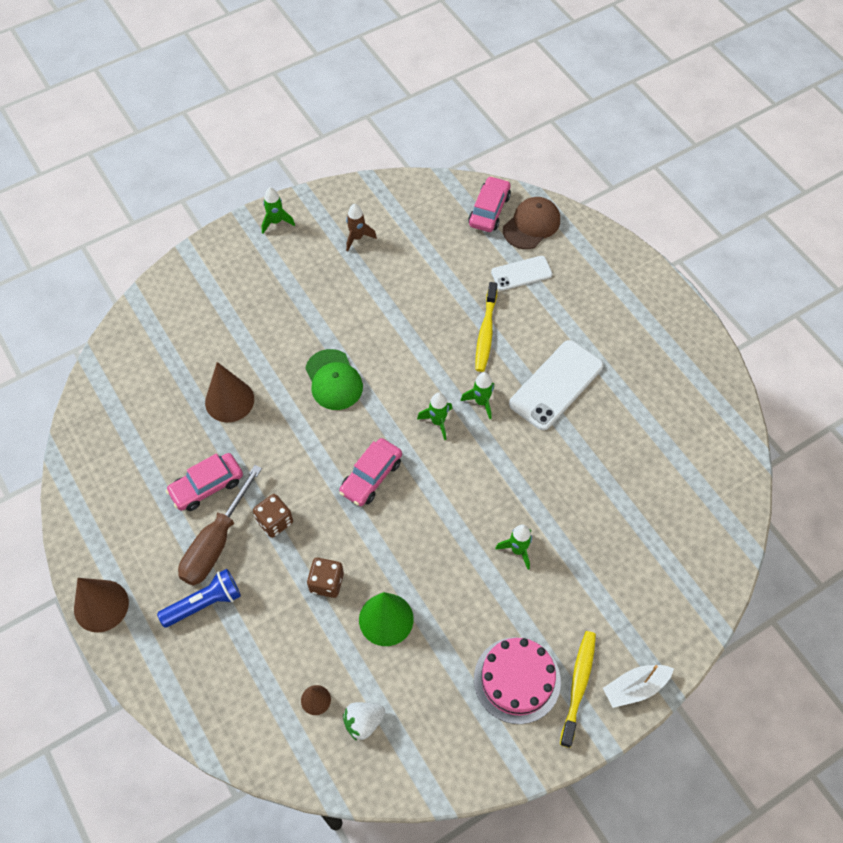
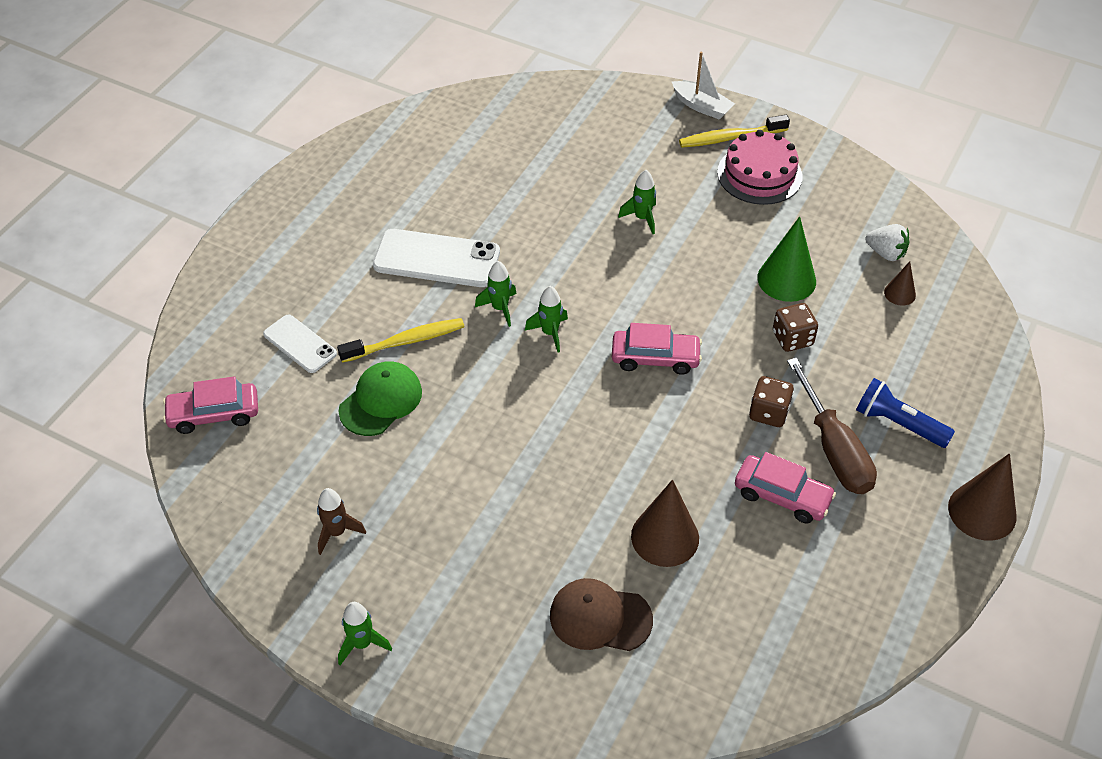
camera: 120 degrees left, 10 degrees down
(215, 544) = (834, 450): brown screwdriver -> brown screwdriver turned 75 degrees clockwise
(333, 380) = (564, 449): green cap -> green cap (381, 401)
(531, 225) = (217, 364): brown cap -> brown cap (600, 617)

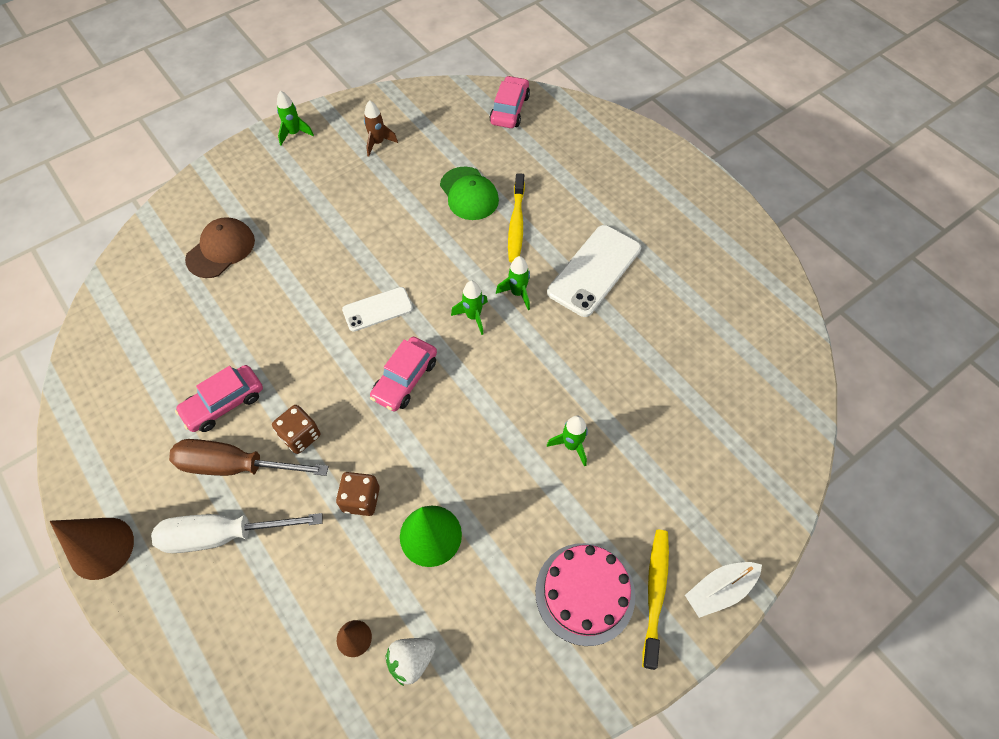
camera: 115 degrees right, 10 degrees up
(300, 344) = (547, 165): white phone -> white phone (377, 309)
(665, 537) = (248, 311): brown cone -> none
(898, 423) = (222, 535): blue flashlight -> white screwdriver

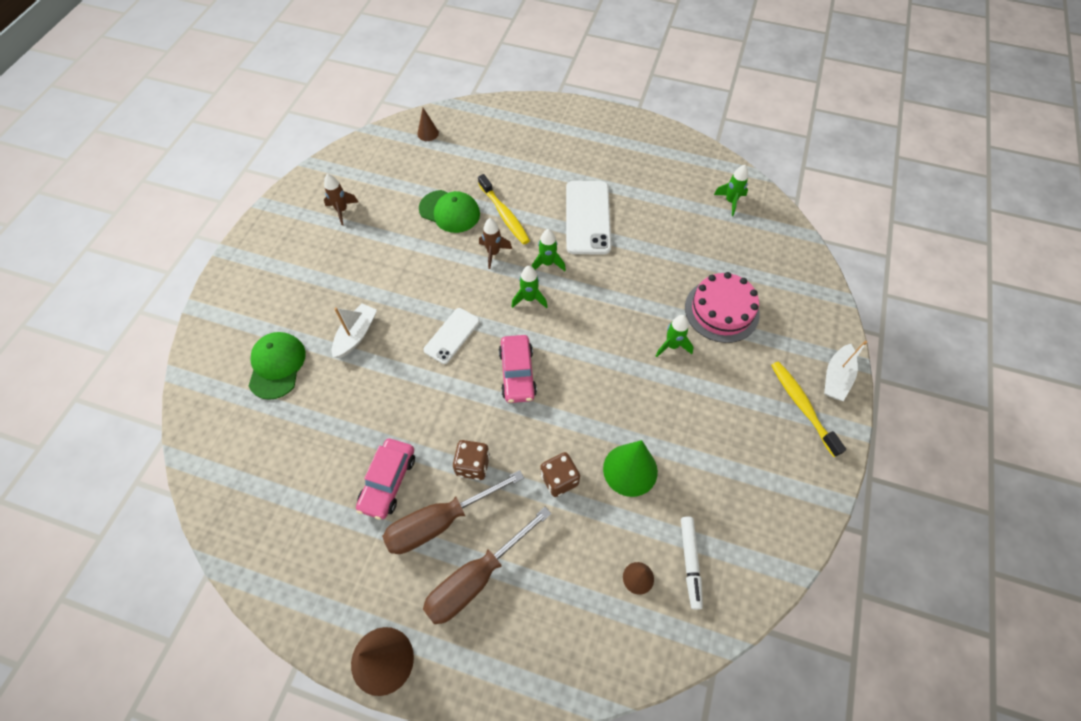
camera: 35 degrees left, 0 degrees up
(221, 249) = (277, 366): brown cap -> green cap
(222, 535) = (475, 579): white screwdriver -> brown screwdriver
(294, 133) = (261, 239): green rocket -> green rocket (730, 202)
(301, 261) = (356, 335): none -> white boat
(411, 660) = (690, 563): white strawberry -> white marker
(476, 255) = (493, 253): none -> brown rocket
(509, 109) = (428, 133): pink car -> brown cone
(585, 593) = (761, 436): pink cake -> pink cake (721, 310)

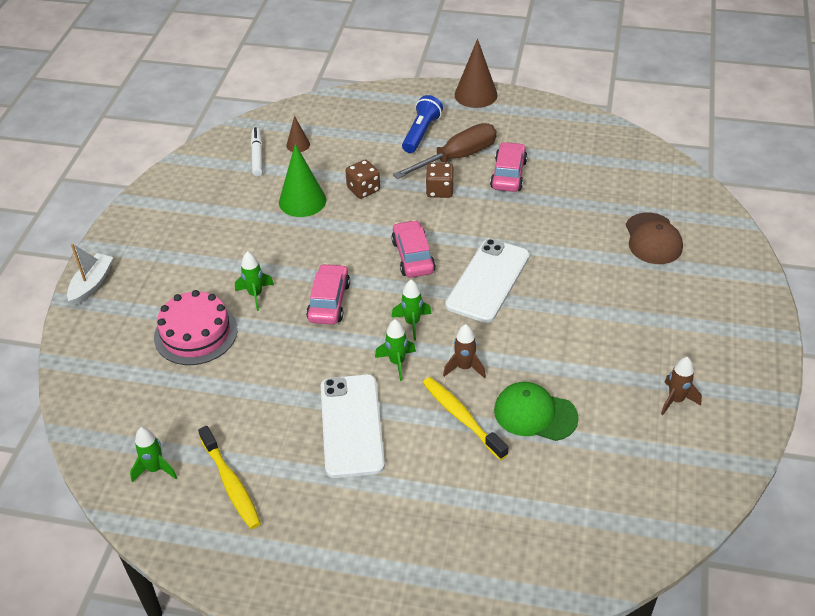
camera: 175 degrees right, 15 degrees down
(277, 366) = (653, 239): green cap -> brown cap
(356, 335) = (588, 271): white boat -> none
(428, 133) = (611, 536): brown cone -> none
(452, 336) = (488, 280): white phone -> white phone, size x1.66
(475, 579) = (421, 133): brown screwdriver -> blue flashlight
(602, 330) = (329, 301): none -> pink car
(802, 406) = (135, 259): yellow toothbrush -> yellow toothbrush (231, 484)

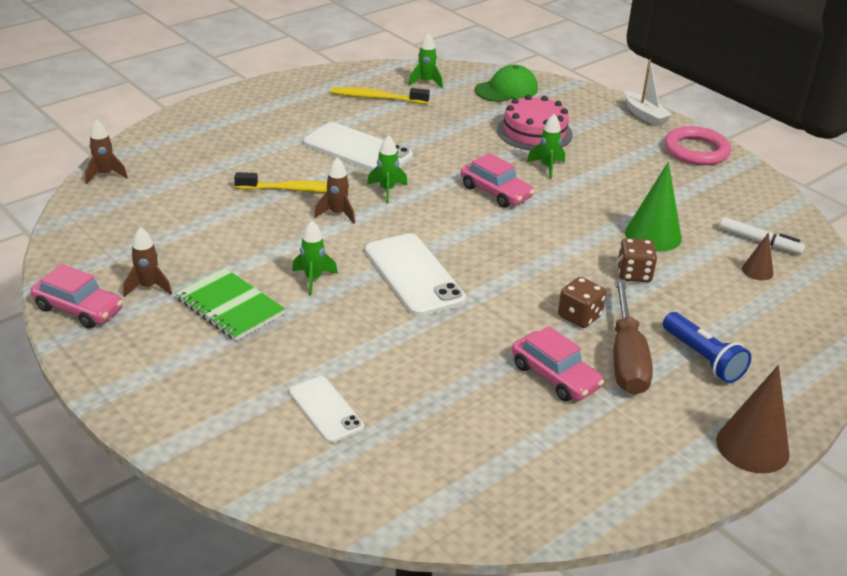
camera: 125 degrees right, 10 degrees down
(138, 230) = (696, 151): none -> pink ring
(412, 323) = (418, 215): green rocket -> green rocket (313, 279)
(413, 256) = (499, 254): pink car -> pink car (79, 309)
(535, 414) = (248, 219): green cap -> green cap (506, 89)
(598, 571) = (105, 175): none -> brown rocket
(635, 342) = (230, 307): none -> green notebook
(653, 239) = (326, 409): brown cap -> white phone

